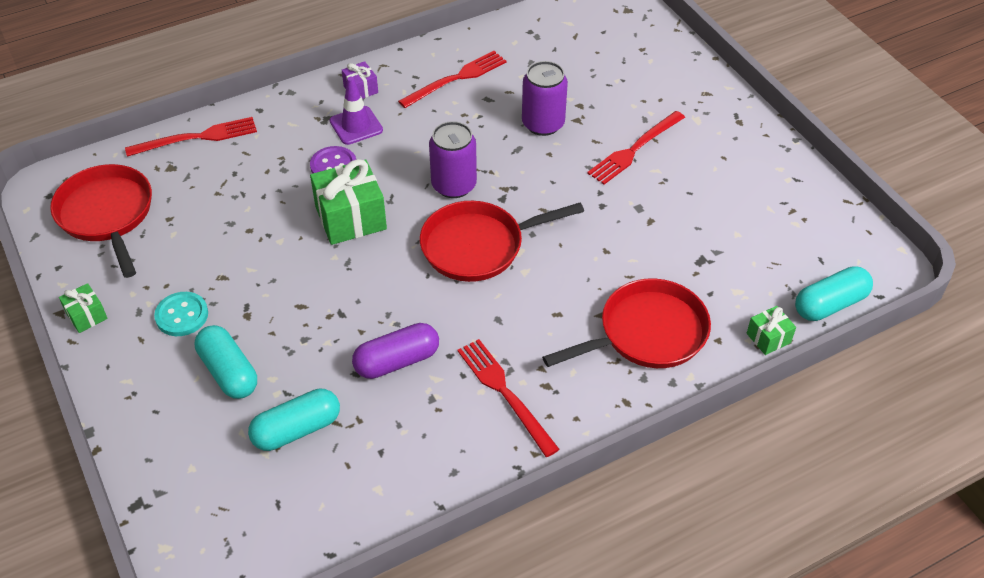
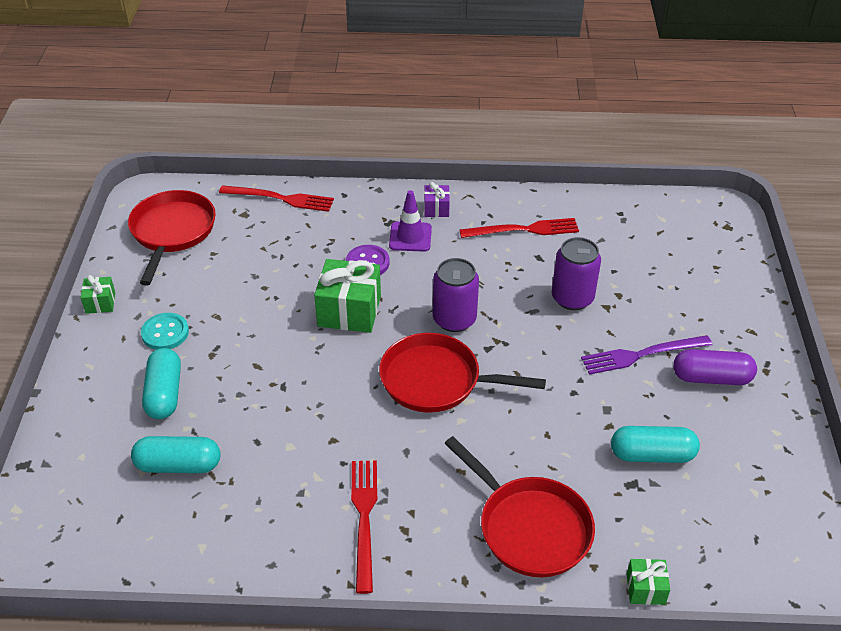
camera: 30 degrees right, 5 degrees down
(397, 361) = (296, 447): purple capsule -> purple capsule (711, 378)
(635, 149) = (642, 354): red fork -> purple fork
(646, 333) = (529, 527): red pan -> red pan turned 45 degrees clockwise
(830, 304) = (734, 587): turquoise capsule -> turquoise capsule (652, 455)

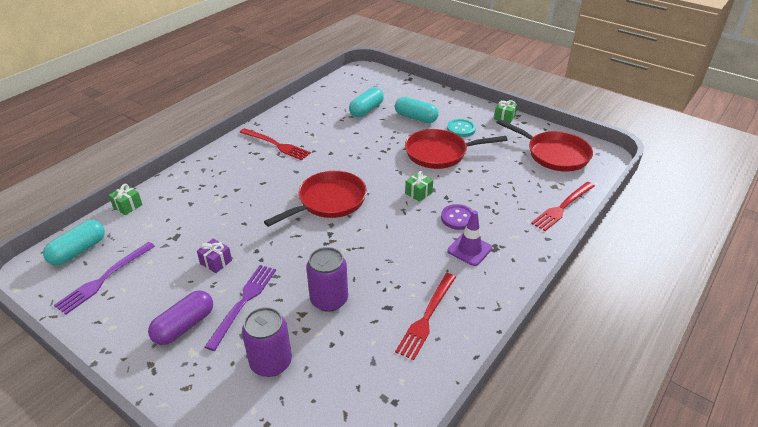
camera: 125 degrees right, 5 degrees down
(349, 311) = (418, 193): green gift -> green gift, size x0.51
(436, 208) = (494, 279): purple gift -> purple gift (216, 262)
(454, 319) = (368, 231): purple can -> purple can (271, 362)
(529, 527) = (206, 188): red pan -> red pan (440, 153)
(652, 455) = (178, 256): turquoise capsule -> turquoise capsule (78, 251)
(748, 495) = (104, 278): none -> purple fork

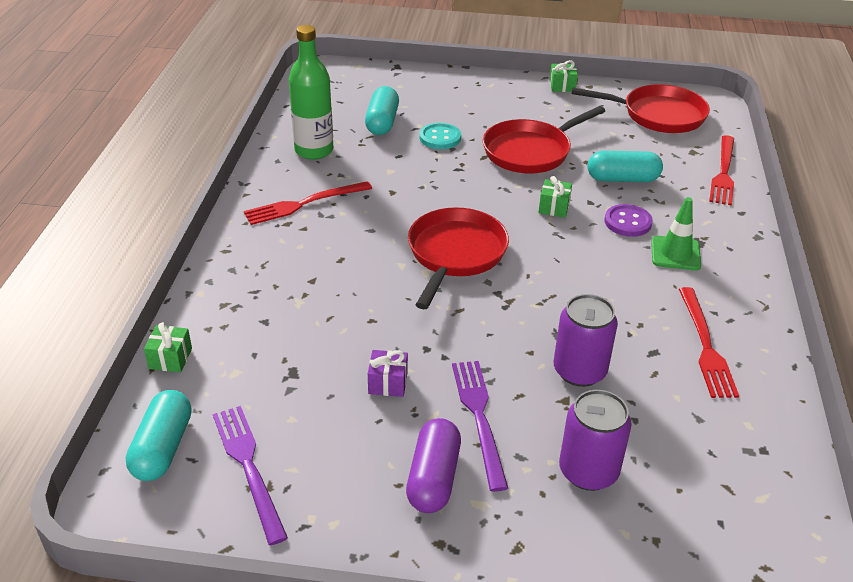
camera: 30 degrees left, 0 degrees up
(104, 278) = (249, 468): purple fork -> purple fork turned 150 degrees clockwise
(276, 145) = (304, 203): red fork -> red fork turned 150 degrees clockwise
(311, 116) = (314, 150): none -> green bottle
(416, 118) = (457, 115): turquoise capsule -> turquoise capsule (622, 179)
(461, 129) = (526, 114): turquoise button -> turquoise button (440, 138)
(469, 249) = (675, 253): purple traffic cone -> green traffic cone

